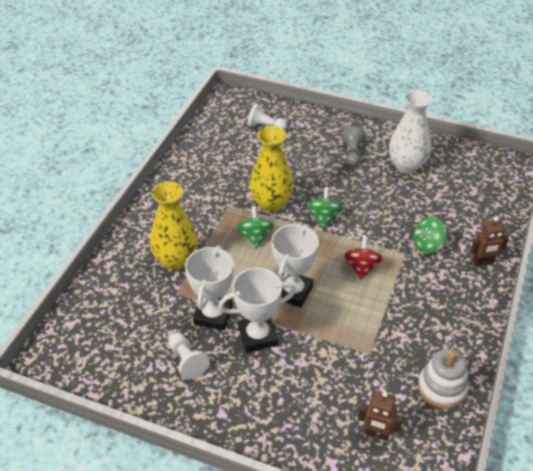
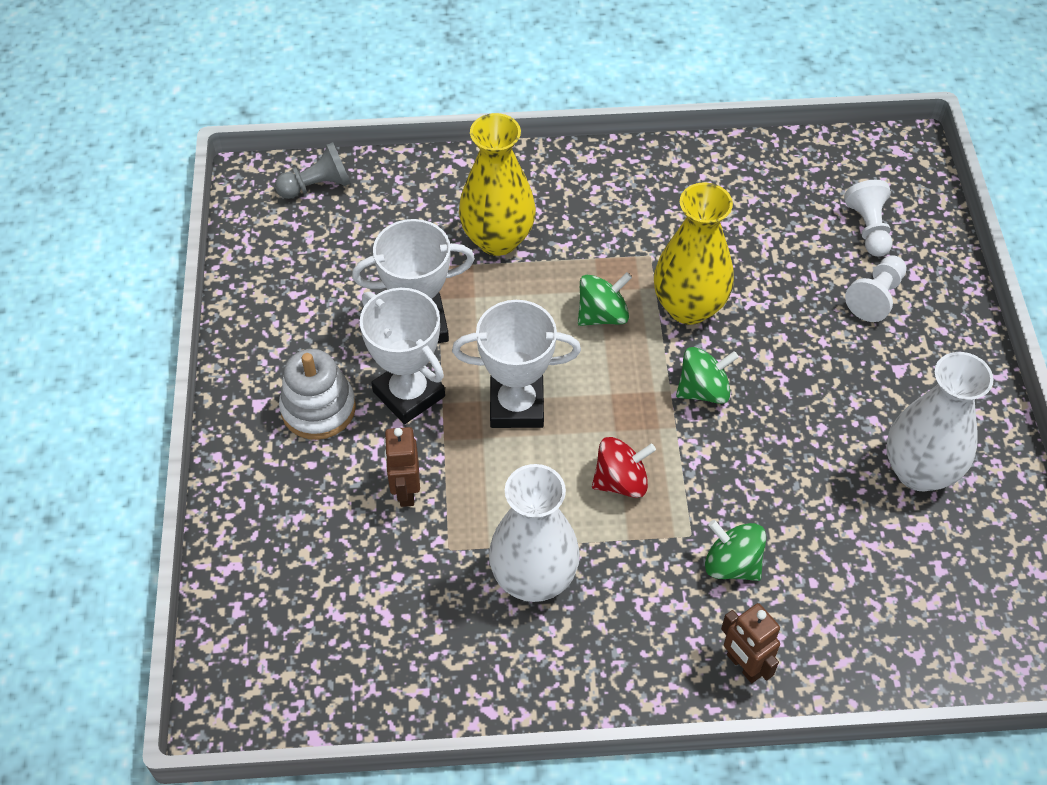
camera: 65 degrees right, 10 degrees up
(187, 361) = (325, 329): white pawn -> white pawn (875, 297)
(352, 154) = (891, 377): grey pawn -> grey pawn (317, 186)
(376, 434) = (304, 606): brown robot -> brown robot (406, 491)
(403, 323) = (533, 578): none -> white vase
(442, 388) = (429, 672): white stacking toy -> white stacking toy (318, 408)

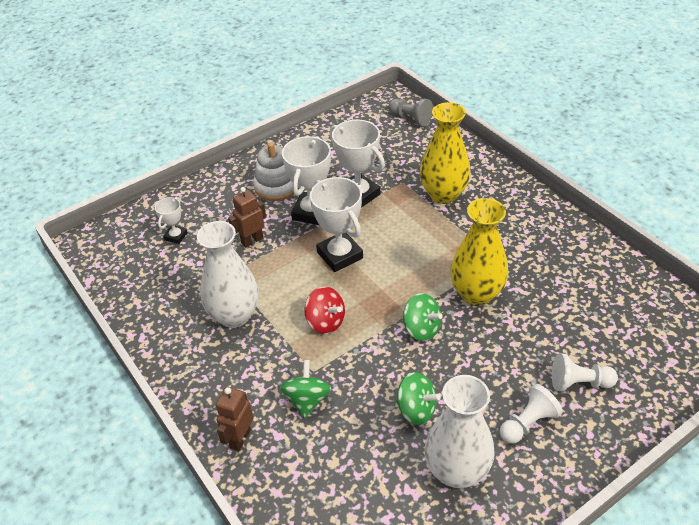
camera: 60 degrees right, 10 degrees down
(316, 582) = (176, 236): none -> white trophy
(602, 315) = (433, 260): green spinning top -> green spinning top (416, 410)
(868, 228) = (633, 353): white pawn -> white pawn (527, 423)

